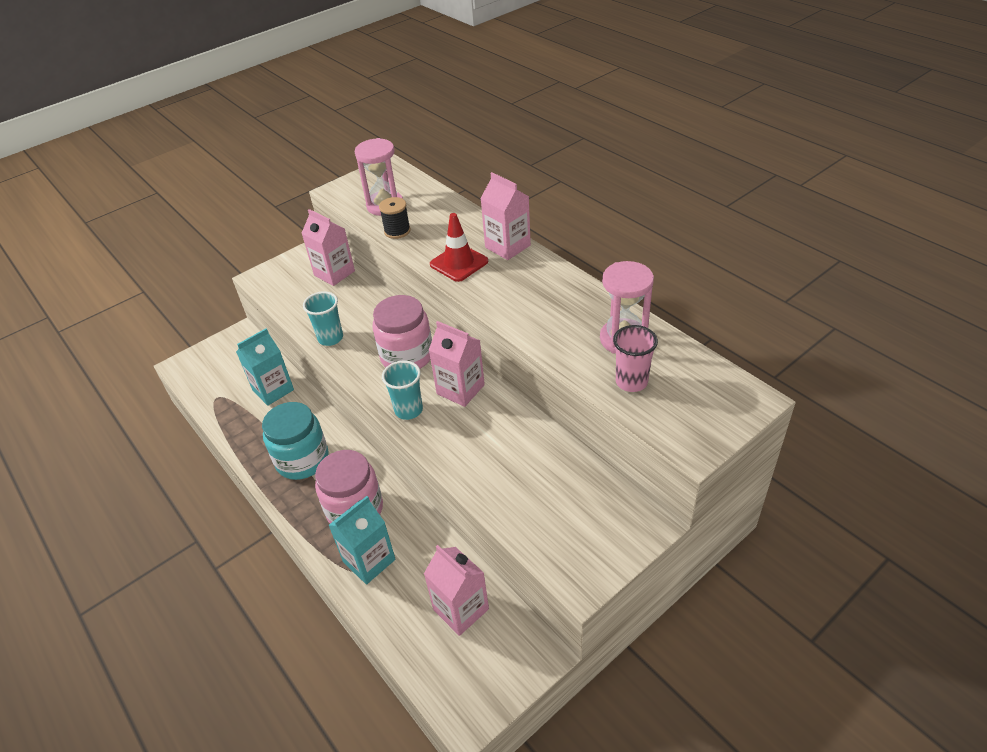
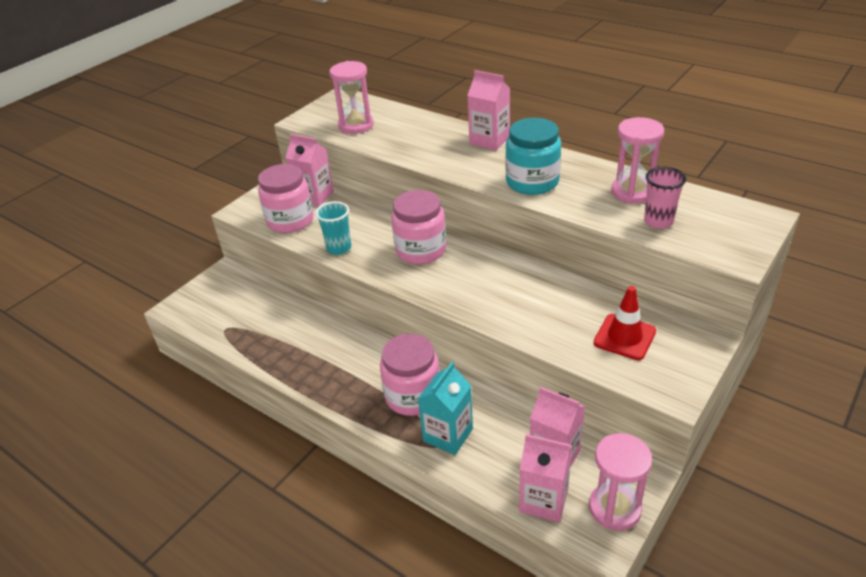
camera: 15 degrees left, 5 degrees down
(273, 390) = (281, 312): turquoise carton -> none
(300, 297) = (290, 221): none -> pink jar
(302, 460) = (340, 365): turquoise jar -> turquoise jar (532, 182)
(397, 231) = (379, 143): black spool -> none
(408, 410) = (446, 292): turquoise cup -> none
(459, 263) = (452, 159): red traffic cone -> red traffic cone (624, 337)
(460, 389) = (485, 268): pink carton -> pink carton (543, 500)
(493, 683) = (614, 508): none -> pink hourglass

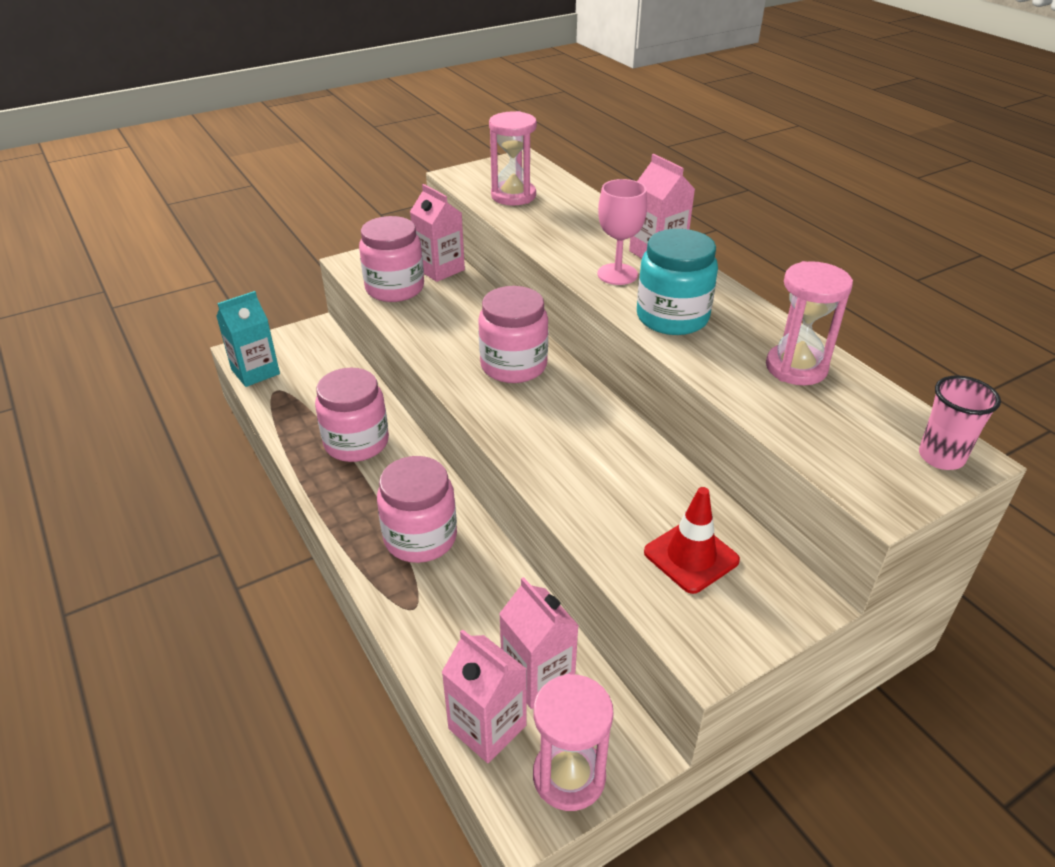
camera: 20 degrees right, 0 degrees up
(318, 346) = (356, 443): none -> pink jar
(339, 248) = (424, 335): turquoise cup -> none
(448, 435) = (428, 599): turquoise carton -> turquoise carton (255, 372)
(473, 163) = (617, 274): none -> pink goblet
(658, 221) = (804, 416): pink cup -> pink cup (941, 457)

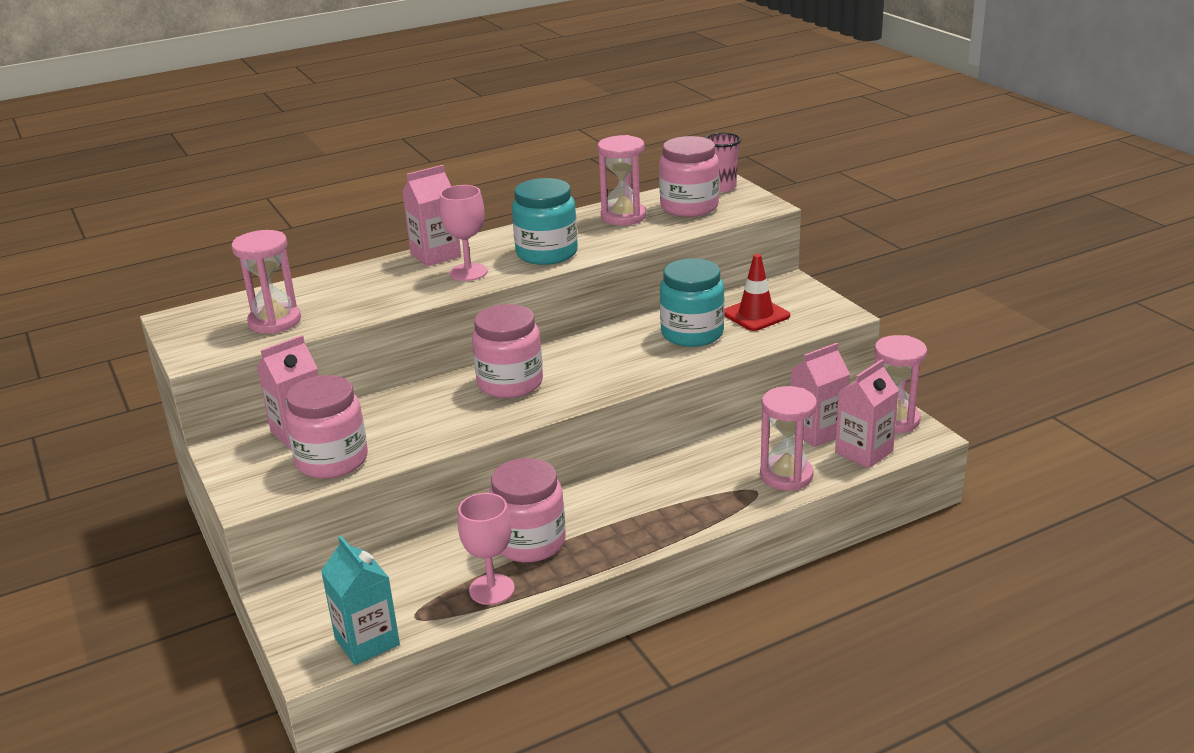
camera: 85 degrees left, 10 degrees down
(297, 426) = (492, 589): none -> pink goblet
(420, 538) = (674, 492): pink jar -> pink jar (689, 207)
(441, 638) = (786, 475): none -> pink hourglass
(630, 494) = (692, 333): none -> turquoise jar

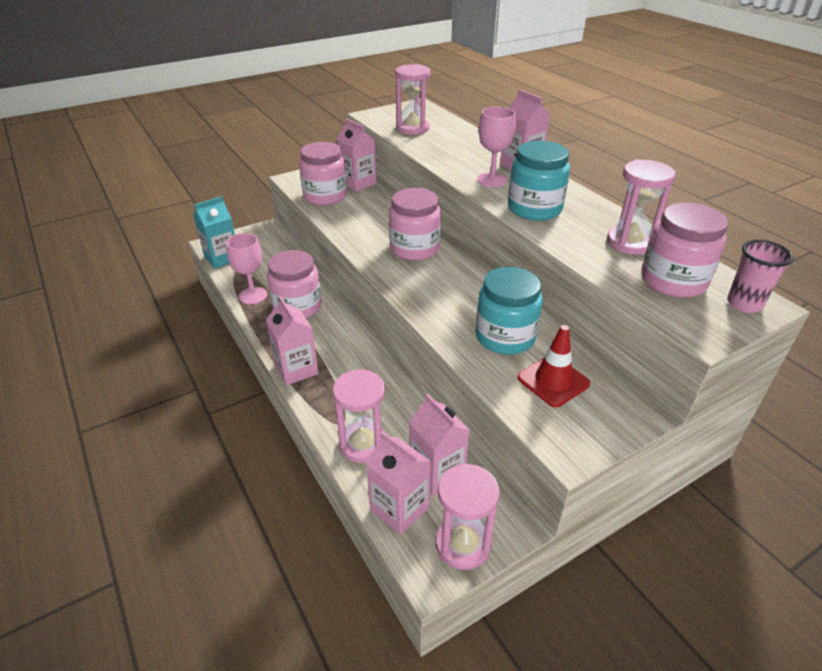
camera: 85 degrees right, 10 degrees up
(666, 531) = (296, 369): none -> pink carton

